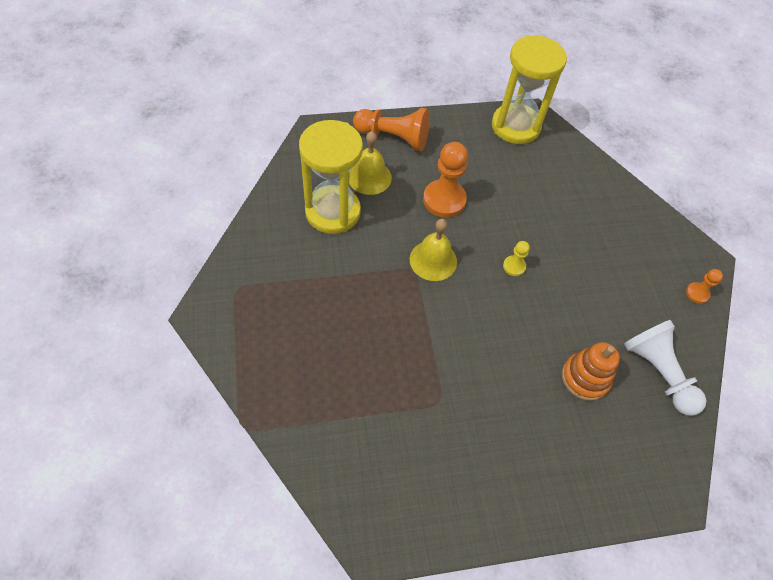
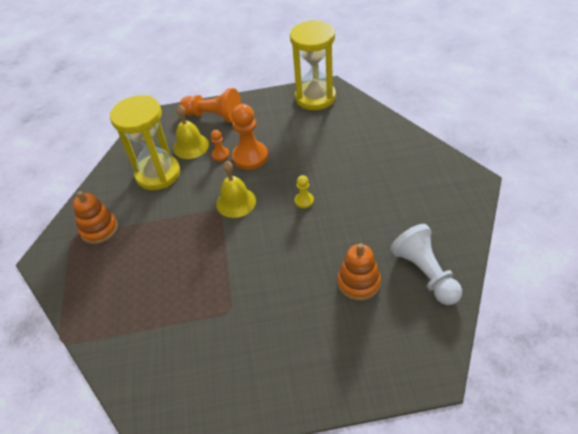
camera: 10 degrees right, 10 degrees down
(269, 281) = (99, 229): none -> orange stacking toy
(697, 293) = (464, 207): orange pawn -> orange pawn (220, 155)

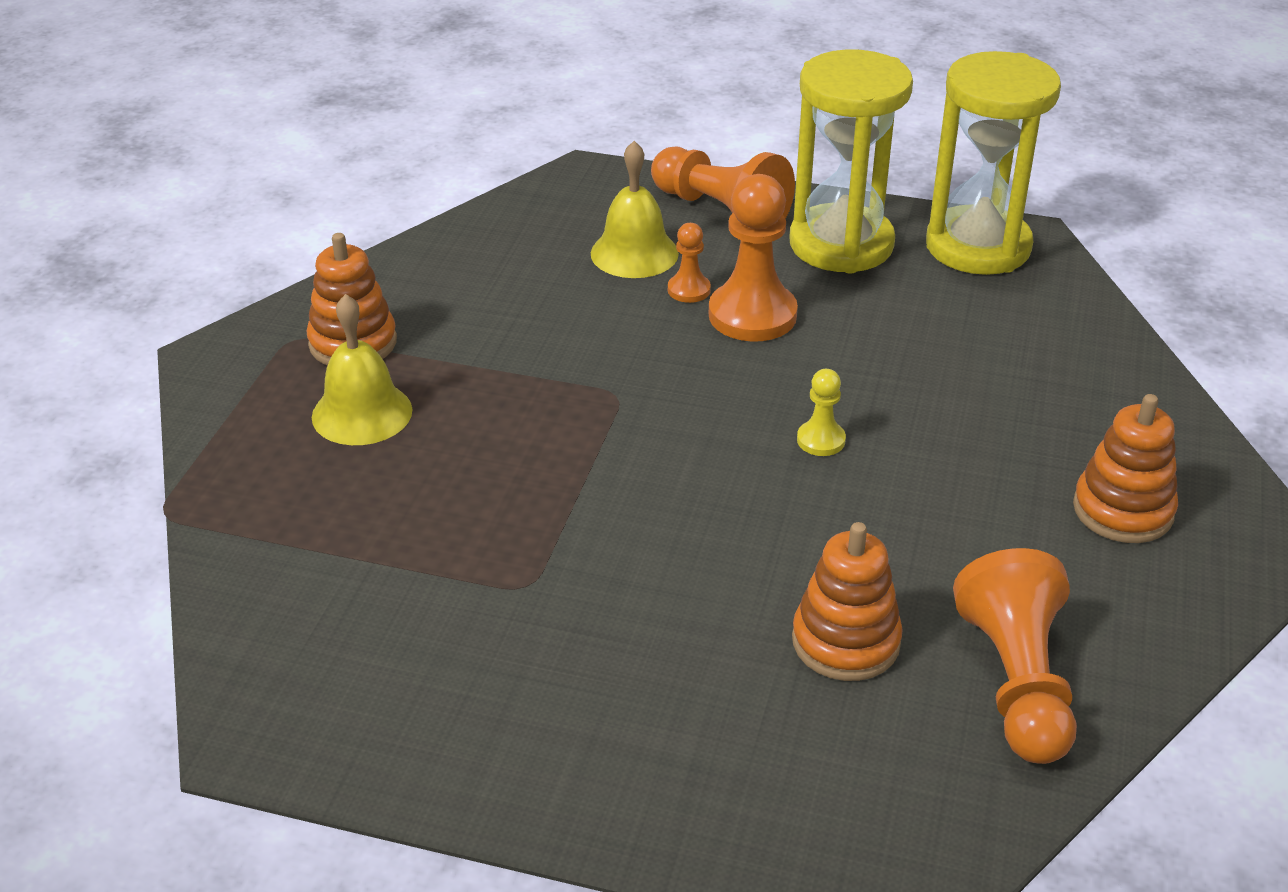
camera: 20 degrees right, 10 degrees down
(158, 174) = (532, 283): yellow hourglass -> yellow hourglass (841, 244)
(236, 202) = (666, 391): yellow bell -> yellow bell (362, 413)
(422, 187) = (1123, 510): none -> orange stacking toy
(425, 273) = (1017, 683): white pawn -> orange pawn

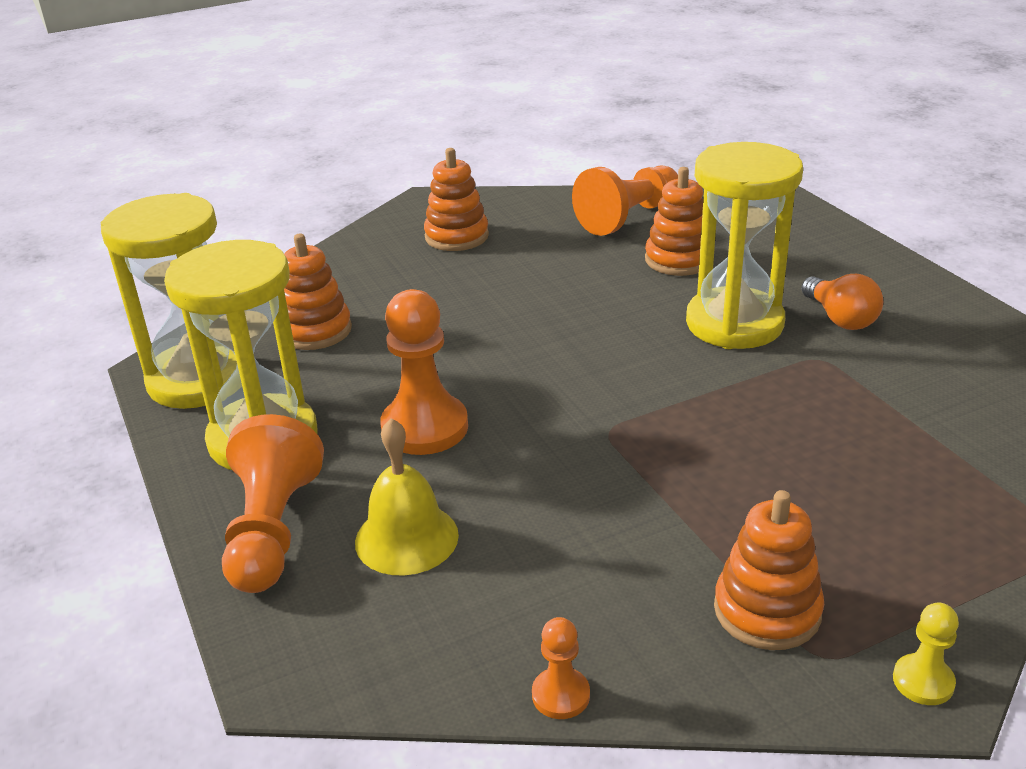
camera: 130 degrees left, 5 degrees down
(362, 413) = (823, 532): yellow bell -> none
(561, 661) = (840, 318): none -> orange light bulb
(660, 578) = (734, 324): none -> yellow hourglass
(689, 290) = (428, 475): orange pawn -> orange pawn (560, 695)
(821, 440) = (532, 335): yellow pawn -> yellow pawn (923, 681)
(996, 329) = (315, 330): none -> orange stacking toy

